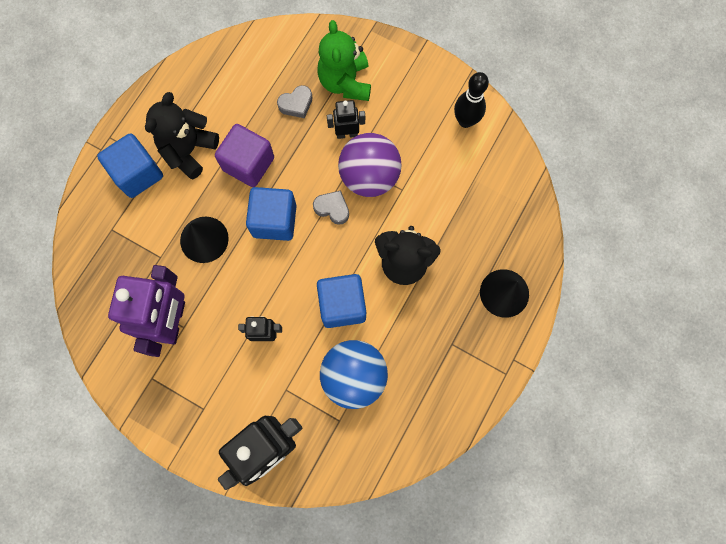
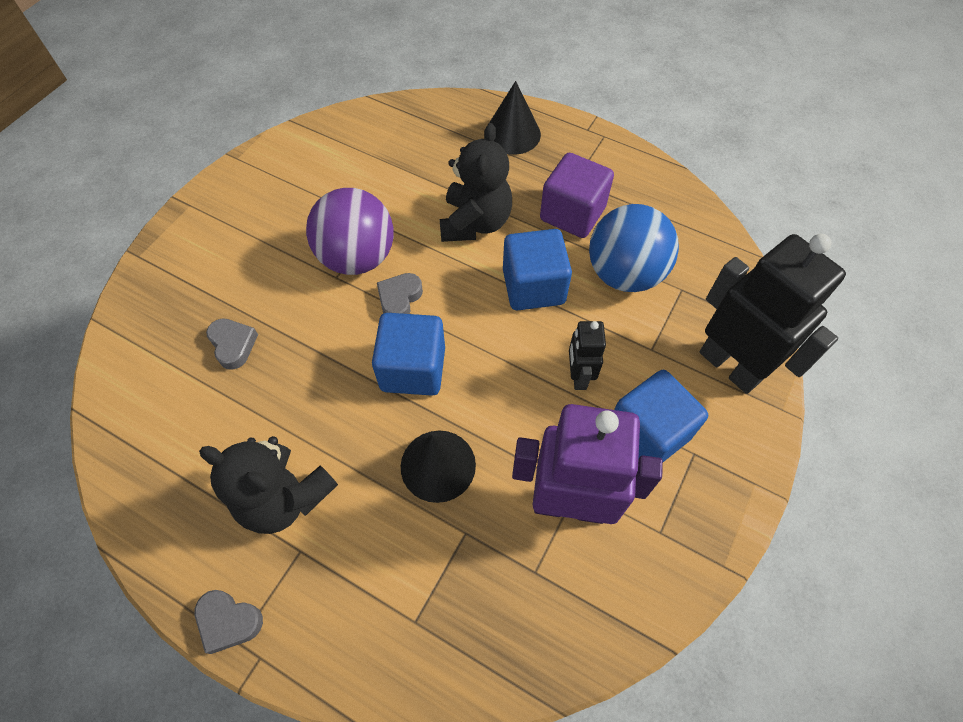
camera: 90 degrees left, 15 degrees down
(120, 131) = (229, 621): none -> grey heart
(138, 174) = (316, 582): blue cube -> blue cube (648, 432)
(248, 164) = (320, 406): purple cube -> purple cube (572, 214)
(345, 82) = (212, 285): green teddy bear -> none
(347, 134) = (291, 283): black robot -> none
(465, 121) = (294, 161): black bowling pin -> none

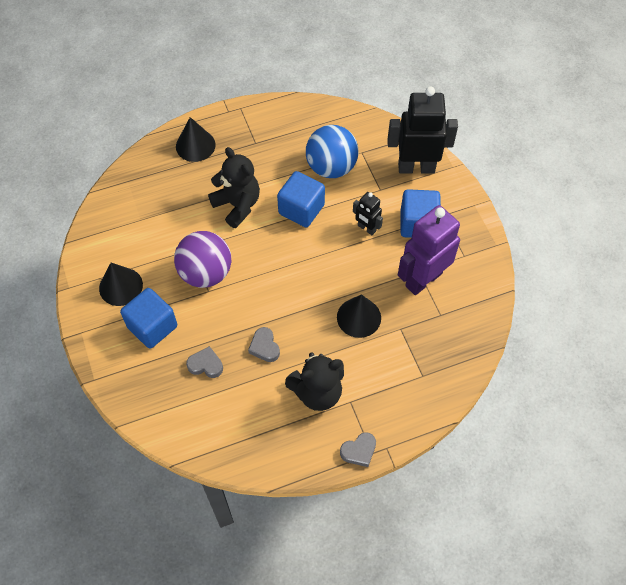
camera: 50 degrees left, 0 degrees up
(274, 197) = (121, 286): none -> black cone
(399, 299) = (251, 271): grey heart -> grey heart (264, 347)
(413, 369) = (298, 293): blue cube -> blue cube (152, 326)
(572, 214) = (275, 160): purple cube -> none

